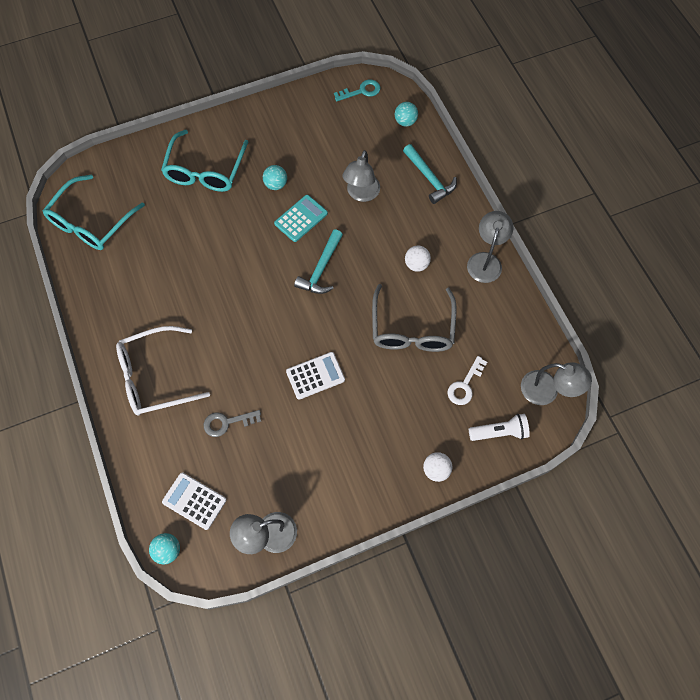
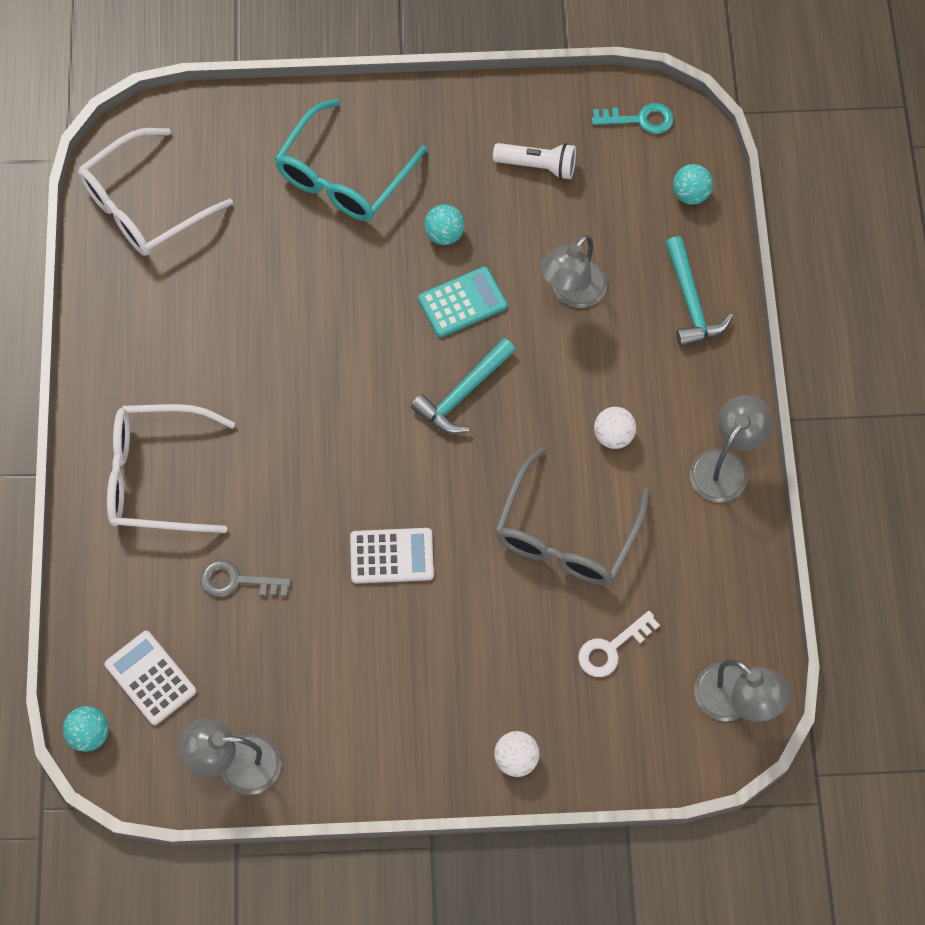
camera: 20 degrees right, 0 degrees up
(91, 222) = (144, 205): turquoise glasses -> white glasses
(499, 432) = (634, 737): white flashlight -> white flashlight (538, 166)

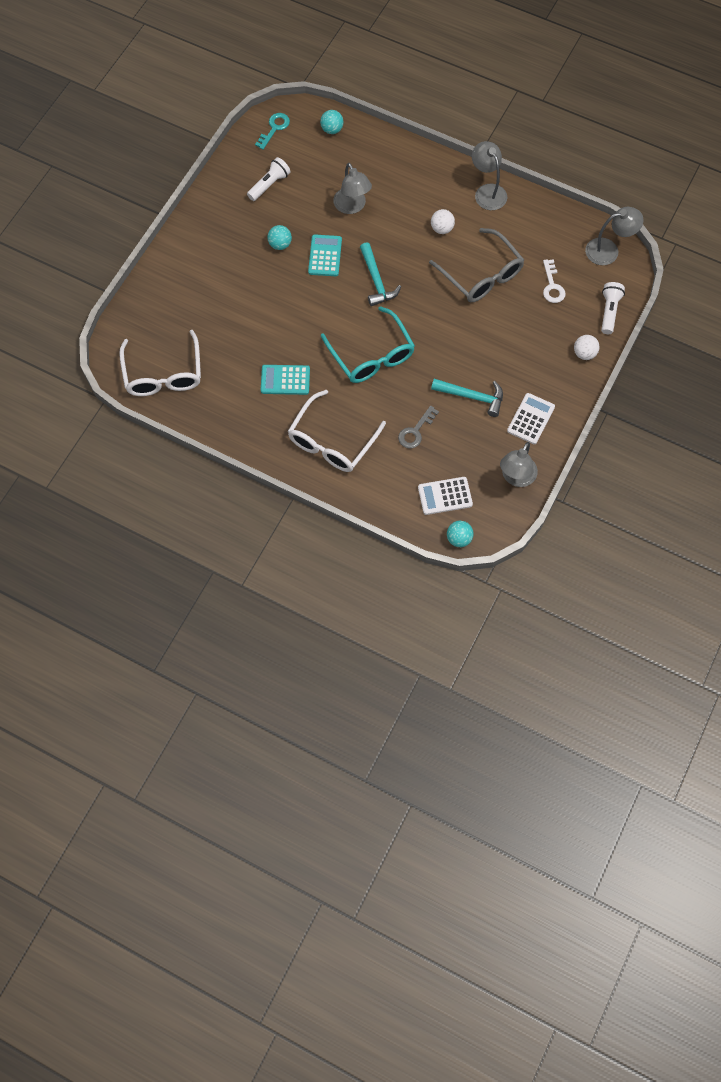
camera: 60 degrees left, 0 degrees up
(222, 362) = (285, 380): none -> turquoise calculator
(343, 176) = (213, 273): turquoise glasses -> turquoise glasses (371, 355)
(391, 556) = (445, 355): white calculator -> white calculator (530, 419)
(617, 759) = (609, 311): none -> white flashlight
(691, 302) = (391, 160): turquoise hammer -> turquoise hammer (472, 397)

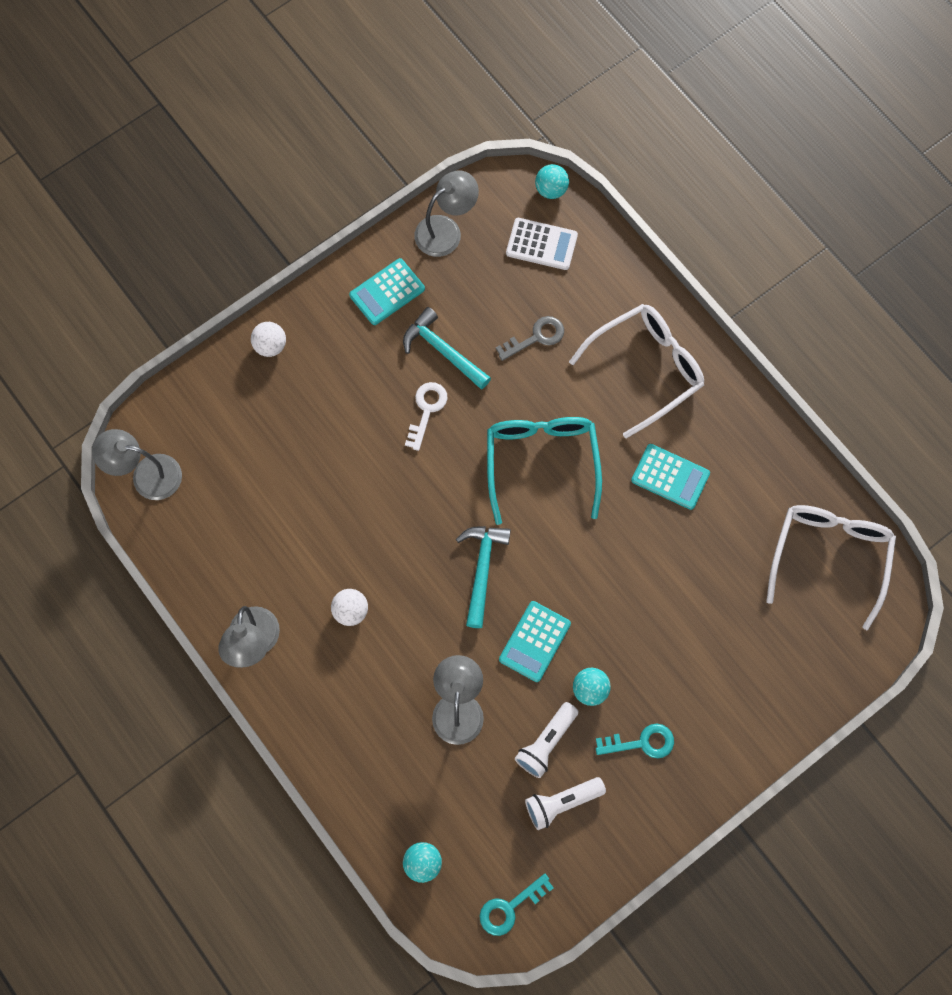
camera: 155 degrees left, 5 degrees up
(237, 230) = (641, 742): none -> turquoise key
(481, 275) = (336, 514): grey glasses -> none
(530, 419) = (387, 292): white calculator -> turquoise calculator
(552, 286) = (253, 456): white key -> white key (426, 410)
(609, 311) = (203, 388): white flashlight -> white flashlight (546, 742)

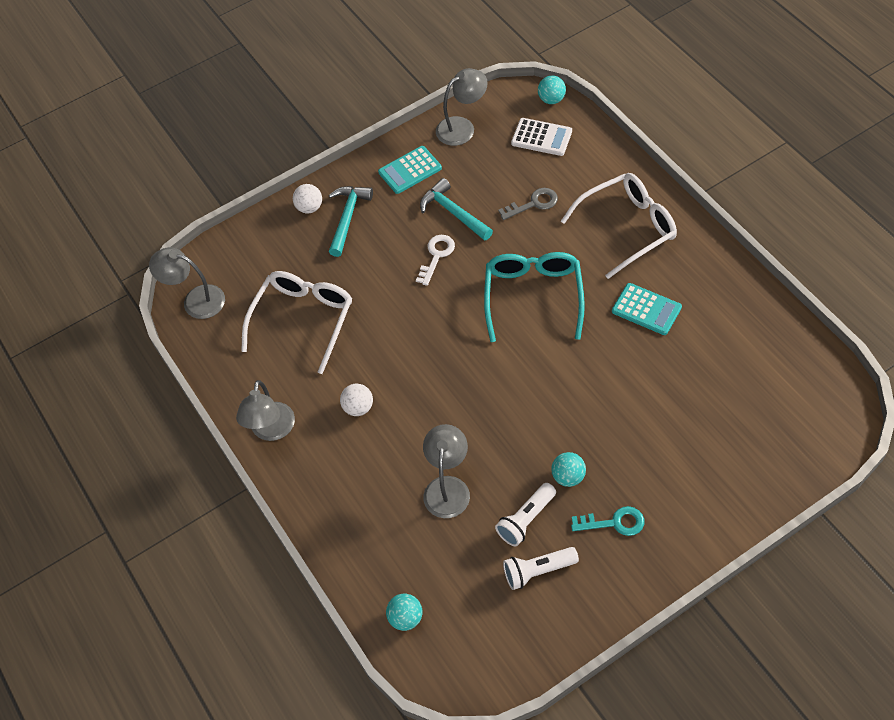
camera: 10 degrees right, 15 degrees down
(482, 569) = (476, 378): turquoise hammer -> turquoise hammer (347, 218)
(510, 908) = (484, 661): turquoise key -> none
(535, 641) = (520, 436): turquoise calculator -> none
(829, 557) = (790, 375): white glasses -> white glasses (303, 320)

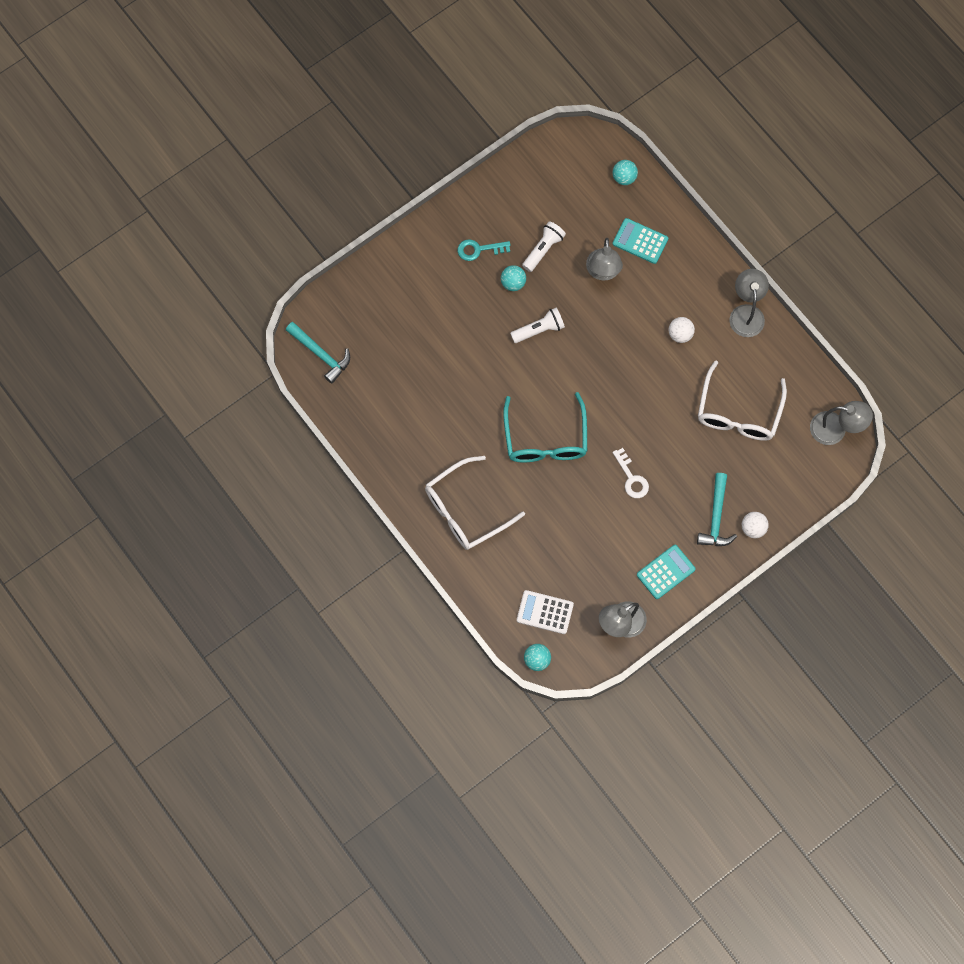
camera: 170 degrees right, 15 degrees up
(436, 256) = (631, 478): white key -> white key turned 45 degrees counterclockwise
(453, 212) = (621, 524): turquoise hammer -> turquoise hammer (321, 354)
(533, 204) = (549, 535): grey key -> none
(538, 571) = (533, 213): white flashlight -> white flashlight (539, 330)
(646, 309) = (451, 428): turquoise calculator -> turquoise calculator (640, 241)

